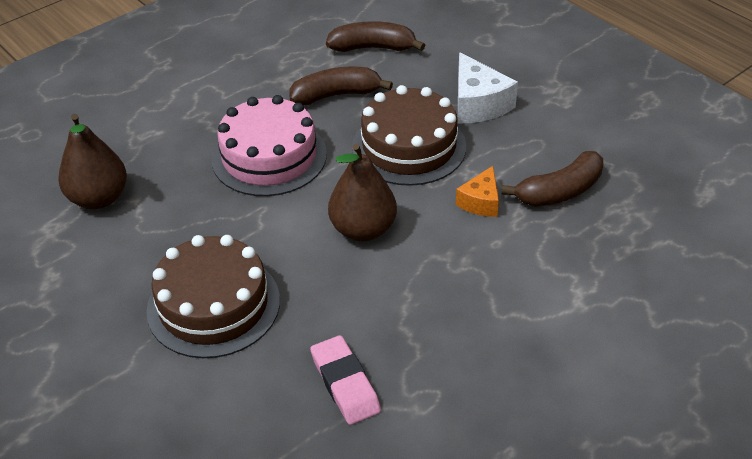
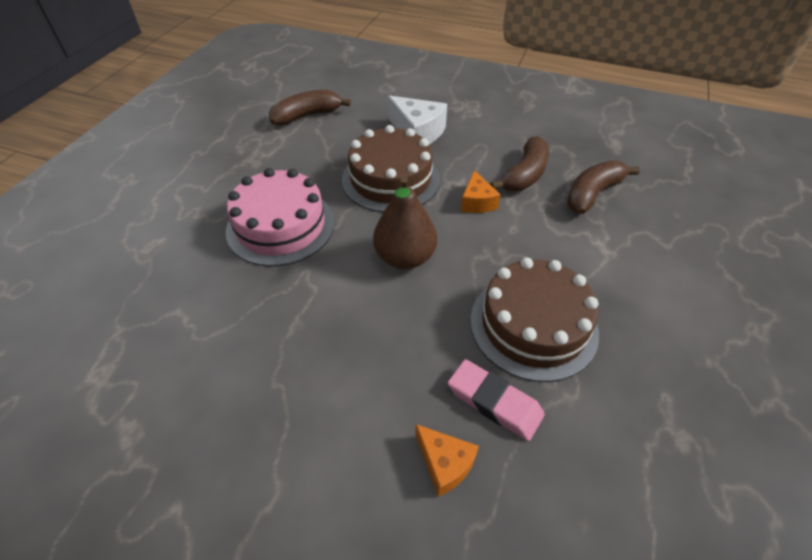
camera: 30 degrees left, 5 degrees up
(99, 198) = (135, 324): brown pear -> none
(213, 305) = (322, 382): brown cake -> brown cake (533, 325)
(266, 408) = (444, 463): none -> orange cheese
(336, 95) = (303, 159): brown banana -> brown banana (592, 194)

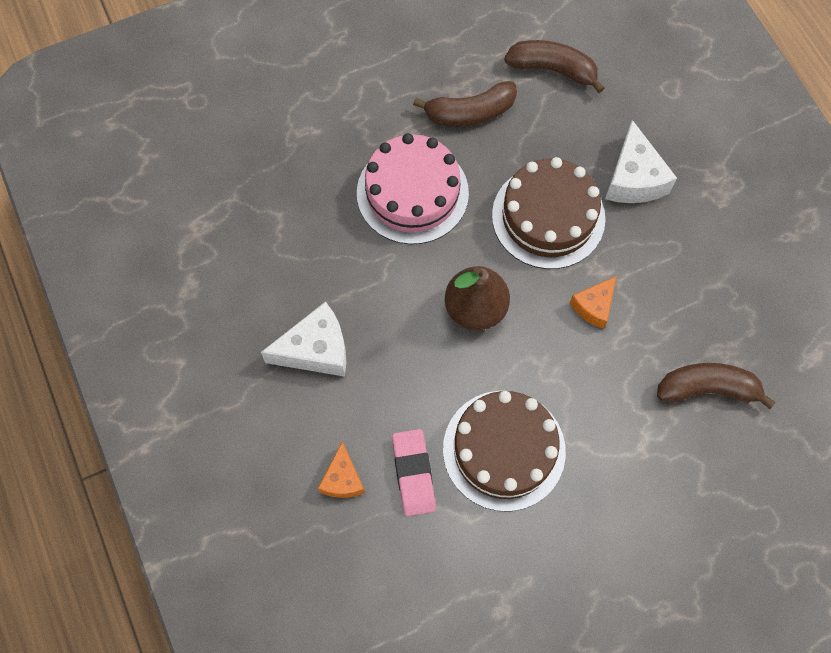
camera: 45 degrees right, 20 degrees up
(309, 381) = (316, 350): none -> white cheese
(524, 175) = (673, 315): brown banana -> brown banana (470, 112)

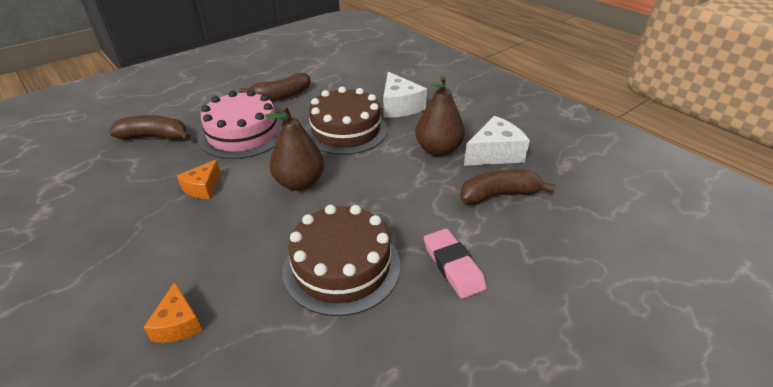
camera: 15 degrees left, 30 degrees down
(316, 350) = (158, 231): white cheese -> white cheese (494, 153)
(413, 473) = (255, 303): pink eraser -> pink eraser (453, 266)
(552, 69) = (333, 74): brown banana -> brown banana (155, 137)
(594, 306) = (393, 166): orange cheese -> orange cheese (203, 188)
(659, 287) = (438, 150): none -> brown pear

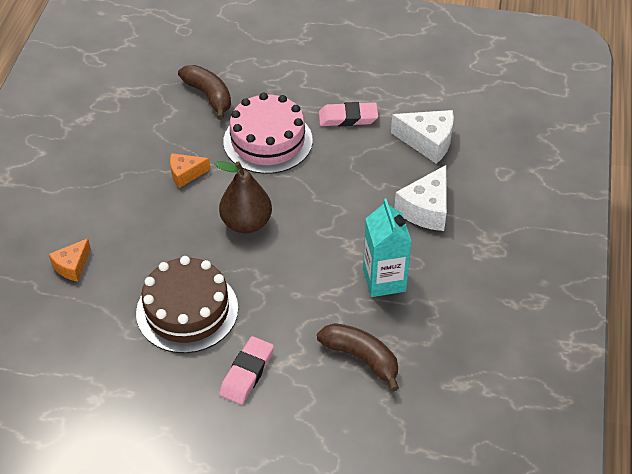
camera: 50 degrees right, 10 degrees up
(281, 96) = (348, 118): brown banana -> pink eraser
(346, 130) = (345, 199): brown cake -> none
(438, 150) = (384, 280): brown pear -> turquoise carton
(494, 153) = (422, 323): white cheese -> white cheese (428, 142)

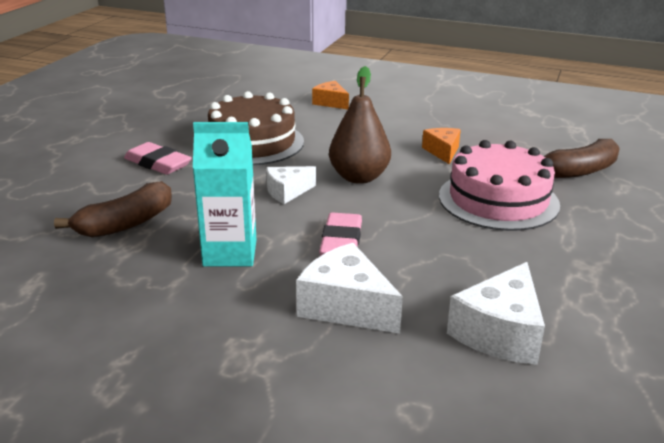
camera: 100 degrees right, 20 degrees down
(282, 265) = (287, 192): none -> white cheese
(348, 118) = (552, 263): pink eraser -> pink eraser (341, 242)

